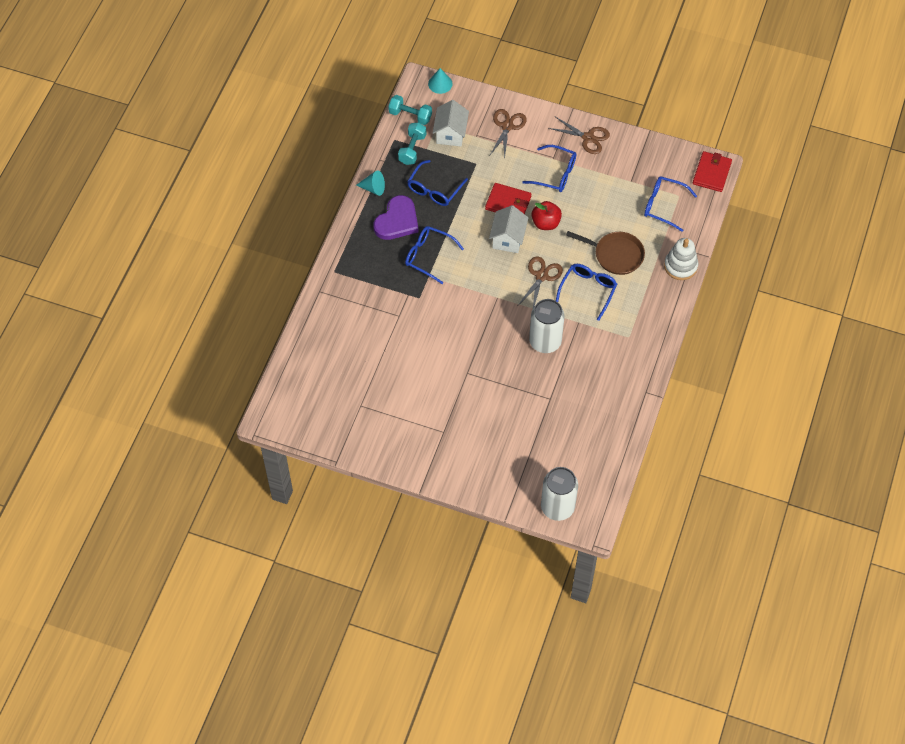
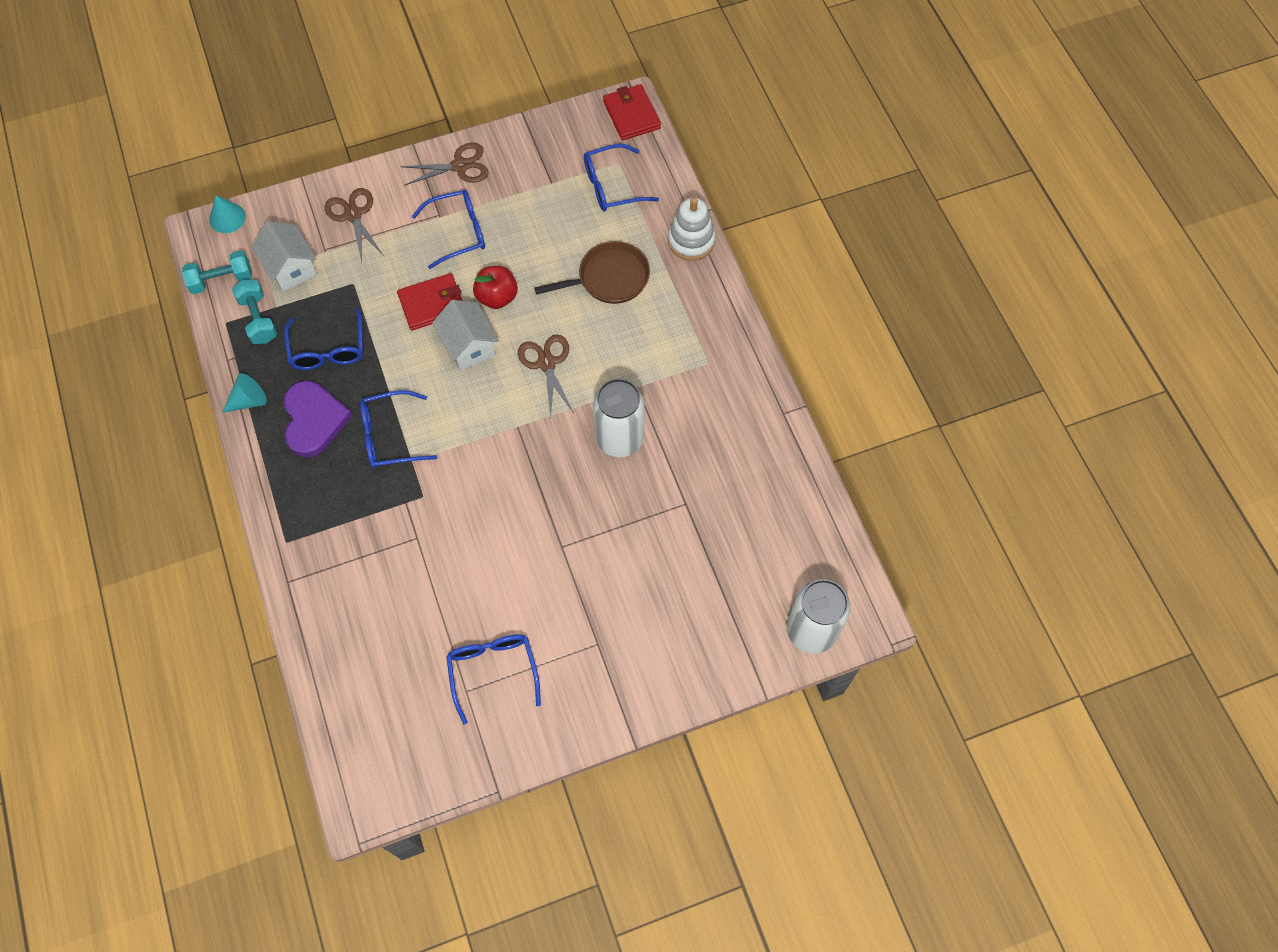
camera: 40 degrees left, 5 degrees up
(588, 290) = (615, 342): blue glasses -> blue glasses (493, 671)

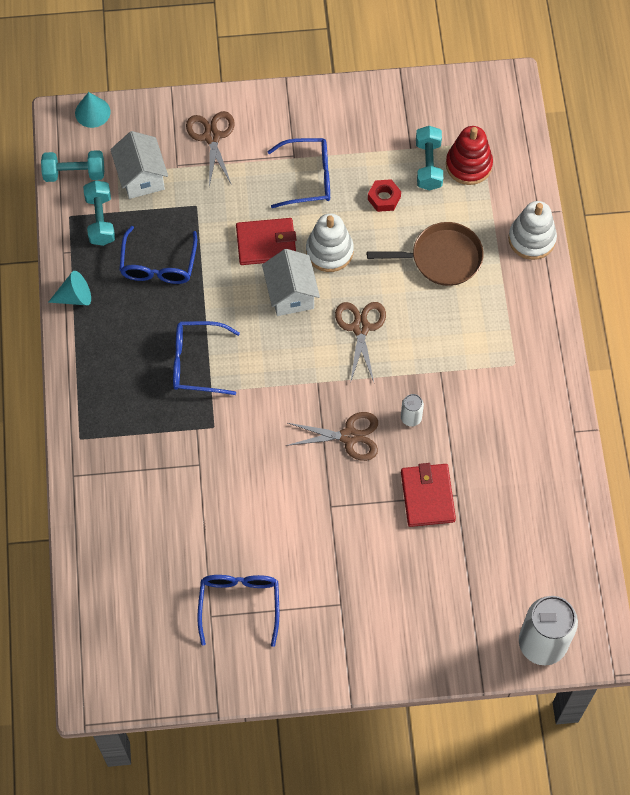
camera: 15 degrees right, 0 degrees up
(314, 420) = (130, 330): purple heart -> none
(460, 166) = (326, 110): brown scissors -> brown scissors (349, 436)
(497, 297) = (329, 251): red apple -> white stacking toy
(538, 235) = (384, 198): none -> red nut
(573, 195) = (428, 165): none -> turquoise dumbbell
(612, 186) = (468, 165): blue glasses -> red stacking toy
(619, 439) = (411, 418): white can -> white can, size x0.45
(631, 115) = (507, 96): red wallet -> red wallet (427, 496)

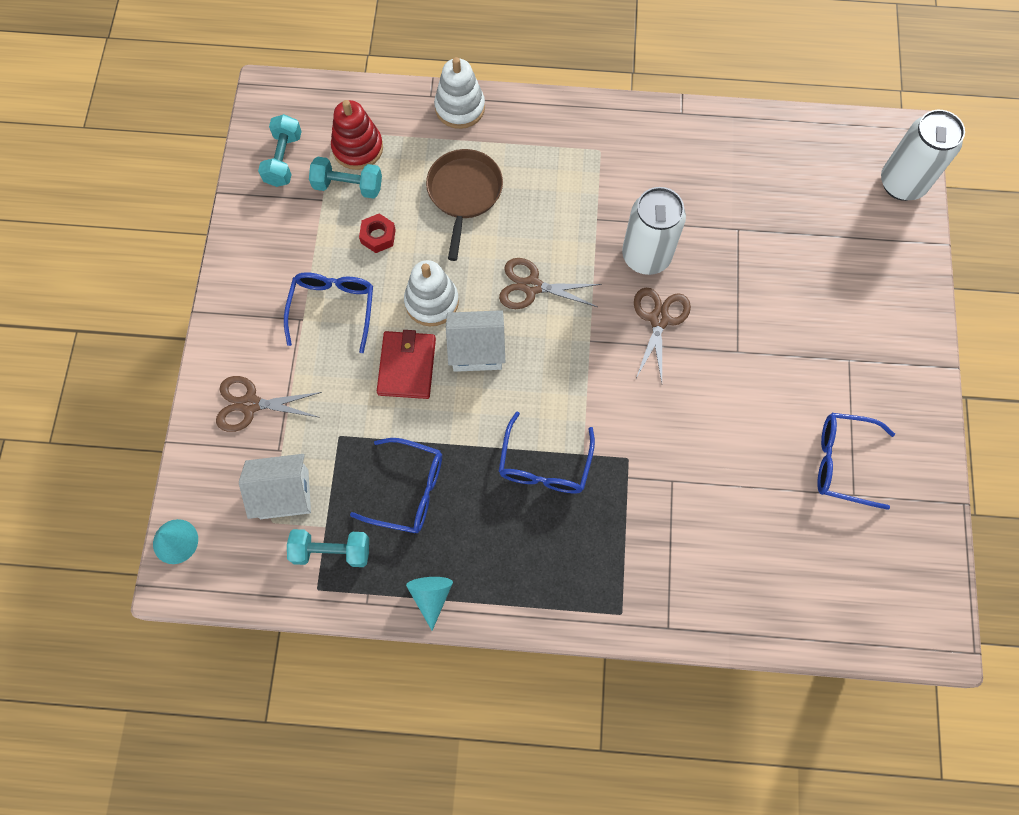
camera: 80 degrees left, 5 degrees up
(74, 173) = (257, 575): turquoise dumbbell -> turquoise dumbbell (283, 159)
(411, 418) = (646, 256): white can -> white can, size x2.20
(427, 496) = (737, 256): red wallet -> none

